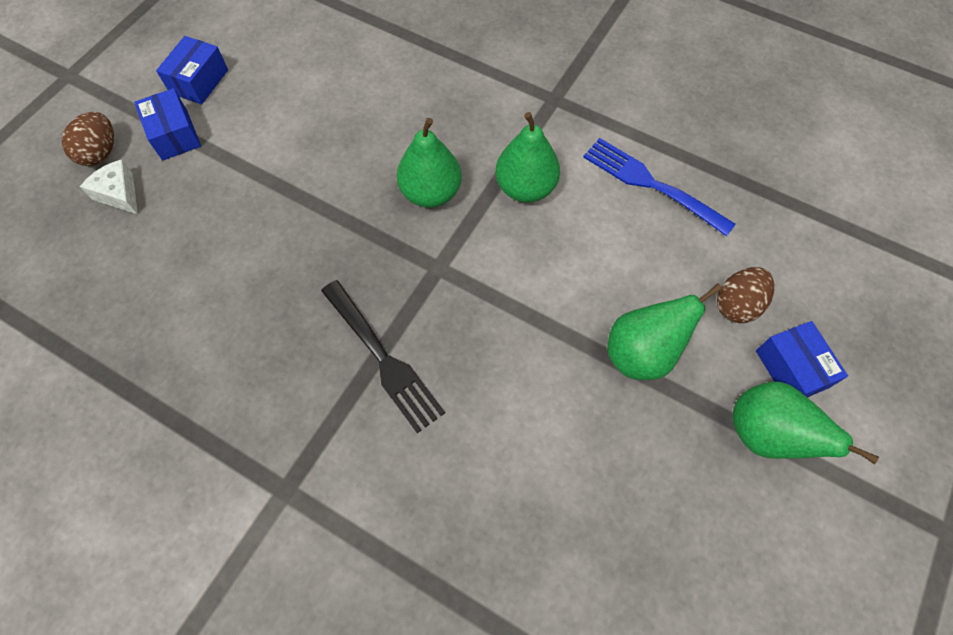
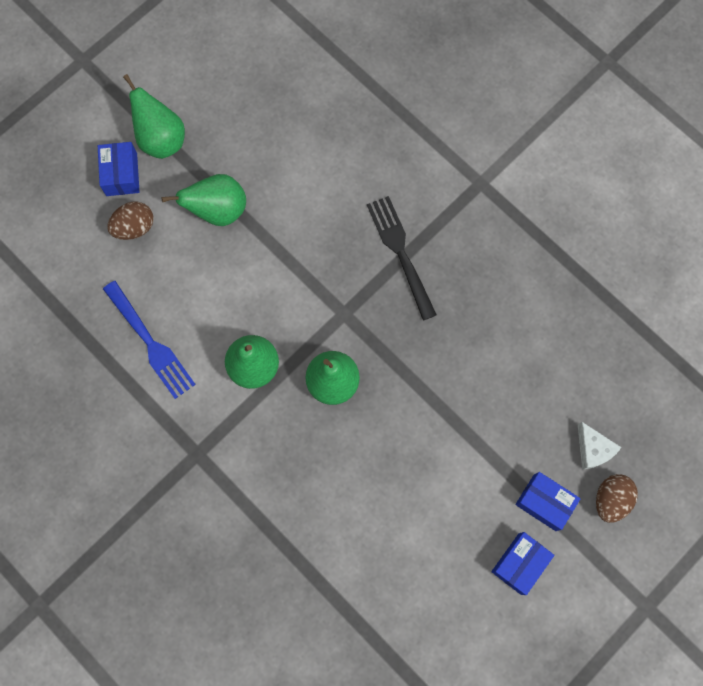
camera: 165 degrees left, 10 degrees up
(175, 135) = (544, 502): blue box -> blue box turned 45 degrees counterclockwise

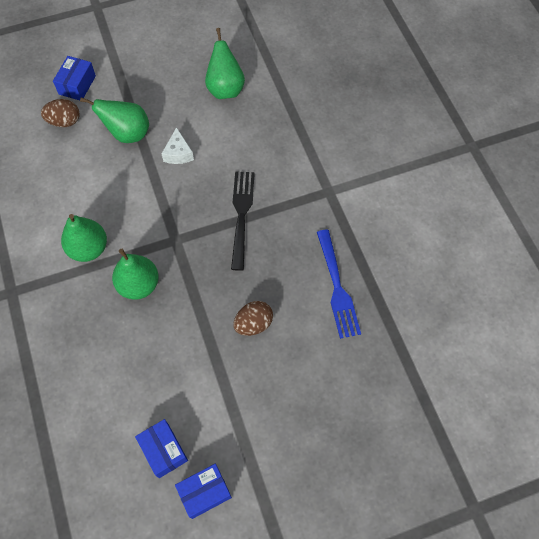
camera: 25 degrees right, 10 degrees down
(149, 342) = (27, 200): blue fork -> blue fork (336, 286)
(161, 139) = (117, 73): green pear -> green pear (225, 89)
(544, 502) = (251, 452): blue box -> blue box (163, 450)
(593, 449) = (313, 428): white cheese -> white cheese (178, 153)
(610, 499) = (307, 476): brown egg -> brown egg (253, 324)

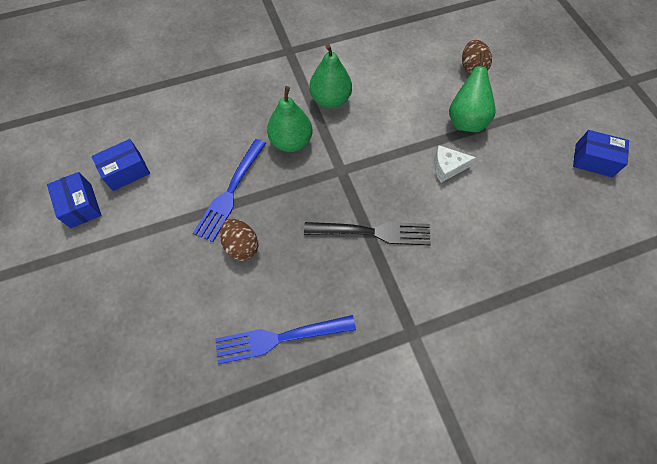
camera: 90 degrees right, 0 degrees up
(77, 85) = (519, 74): blue box -> blue box (593, 160)
(194, 339) = (230, 191): none -> blue fork
(225, 89) = (546, 211): green pear -> none

